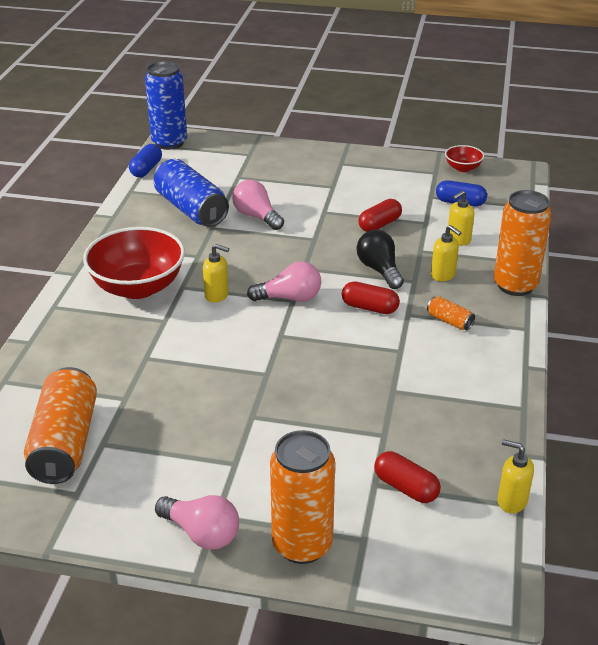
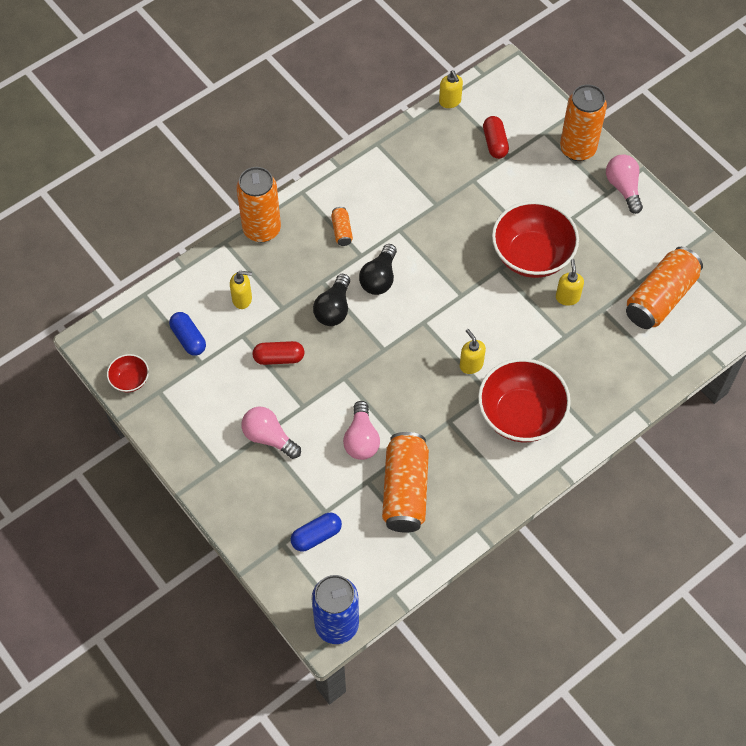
camera: 140 degrees left, 25 degrees up
(146, 169) = (395, 588): blue capsule -> blue capsule (316, 536)
(191, 209) = (405, 490): blue can -> orange can
(245, 402) = (532, 256): none -> red bowl
(290, 298) = (423, 325): pink light bulb -> pink light bulb (269, 437)
(369, 307) = (379, 278): red capsule -> black light bulb
(443, 275) = (296, 272): yellow soap dispenser -> yellow soap dispenser (567, 297)

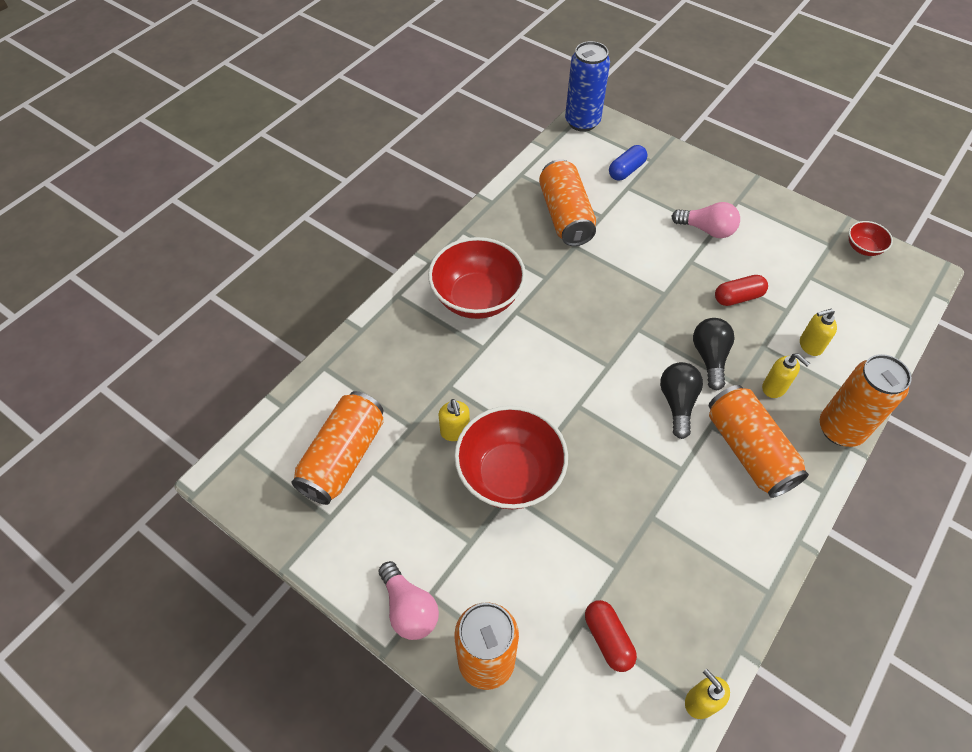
camera: 165 degrees right, 5 degrees down
(188, 339) = (837, 295): blue capsule -> none
(342, 231) = (748, 450): orange can -> orange can, size x2.25
(361, 439) = (622, 245): pink light bulb -> none
(471, 365) = (542, 334): yellow soap dispenser -> yellow soap dispenser (774, 388)

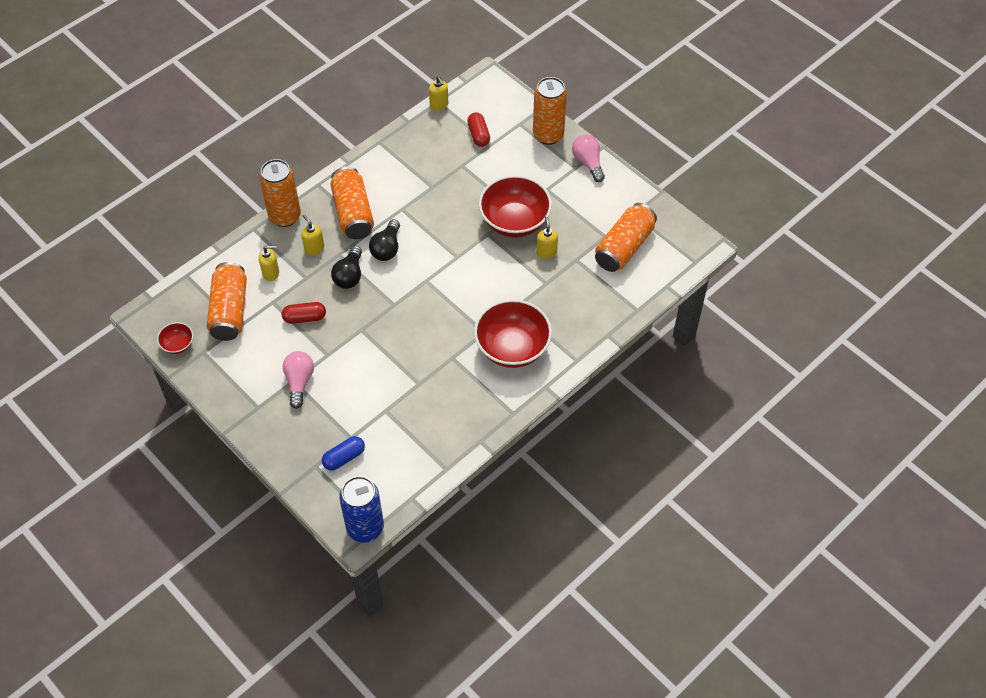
camera: 170 degrees left, 0 degrees up
(565, 216) = (418, 415): orange can -> orange can (229, 311)
(707, 230) = (299, 382): pink light bulb -> pink light bulb turned 60 degrees clockwise

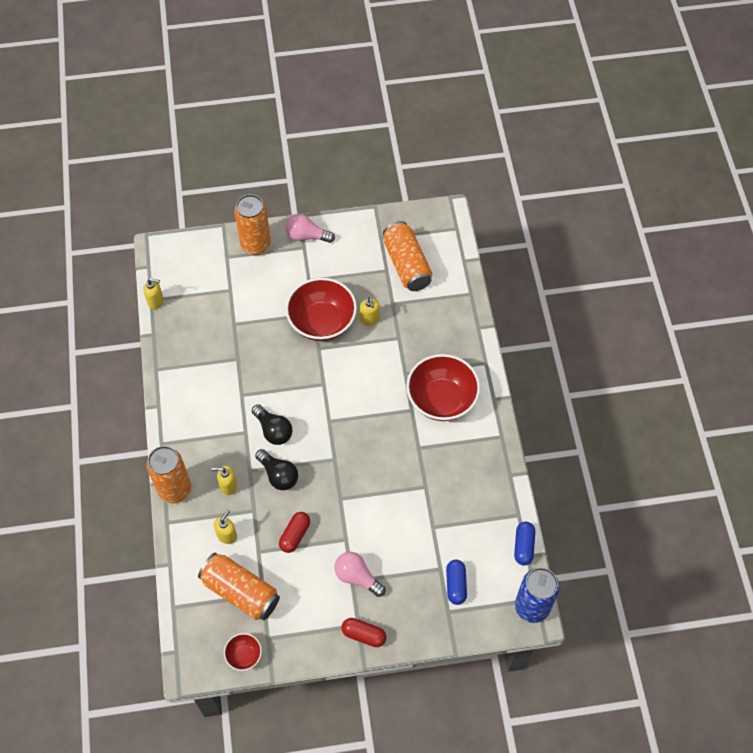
camera: 55 degrees left, 5 degrees up
(353, 213) = (215, 434): orange can -> none
(418, 490) = (523, 546): none -> blue capsule
(478, 135) = (213, 292): red capsule -> red capsule (363, 635)
(546, 252) = (369, 319): yellow soap dispenser -> yellow soap dispenser turned 135 degrees counterclockwise

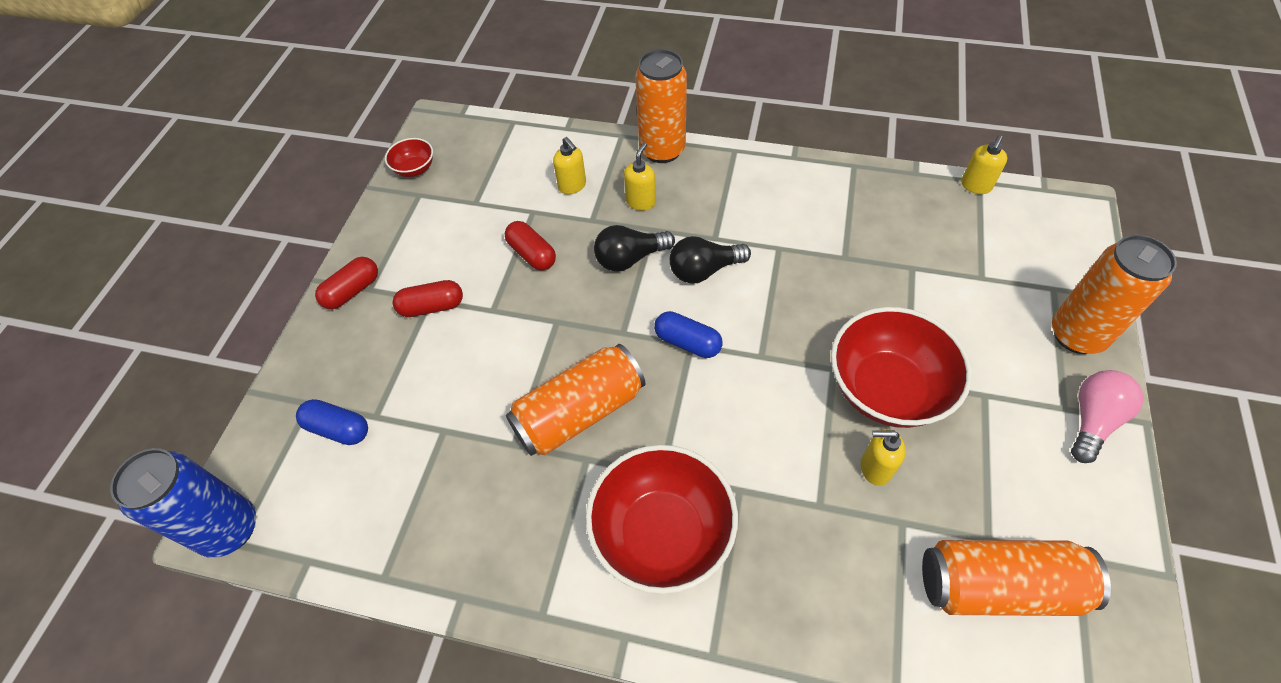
camera: 115 degrees right, 5 degrees down
(240, 591) = (492, 183): orange can -> orange can (579, 412)
(357, 577) = (432, 307): pink light bulb -> red capsule
(523, 546) = (327, 561): blue capsule -> blue capsule (687, 342)

